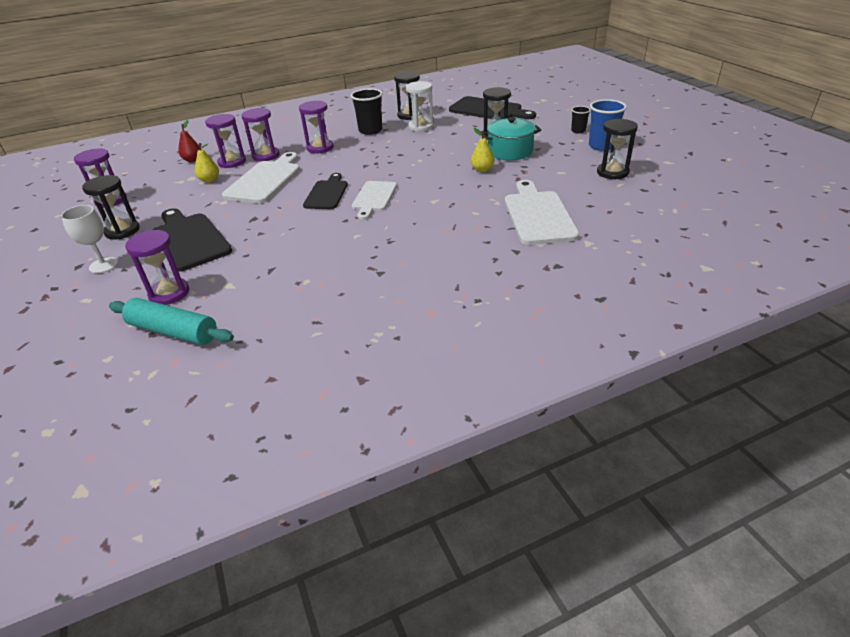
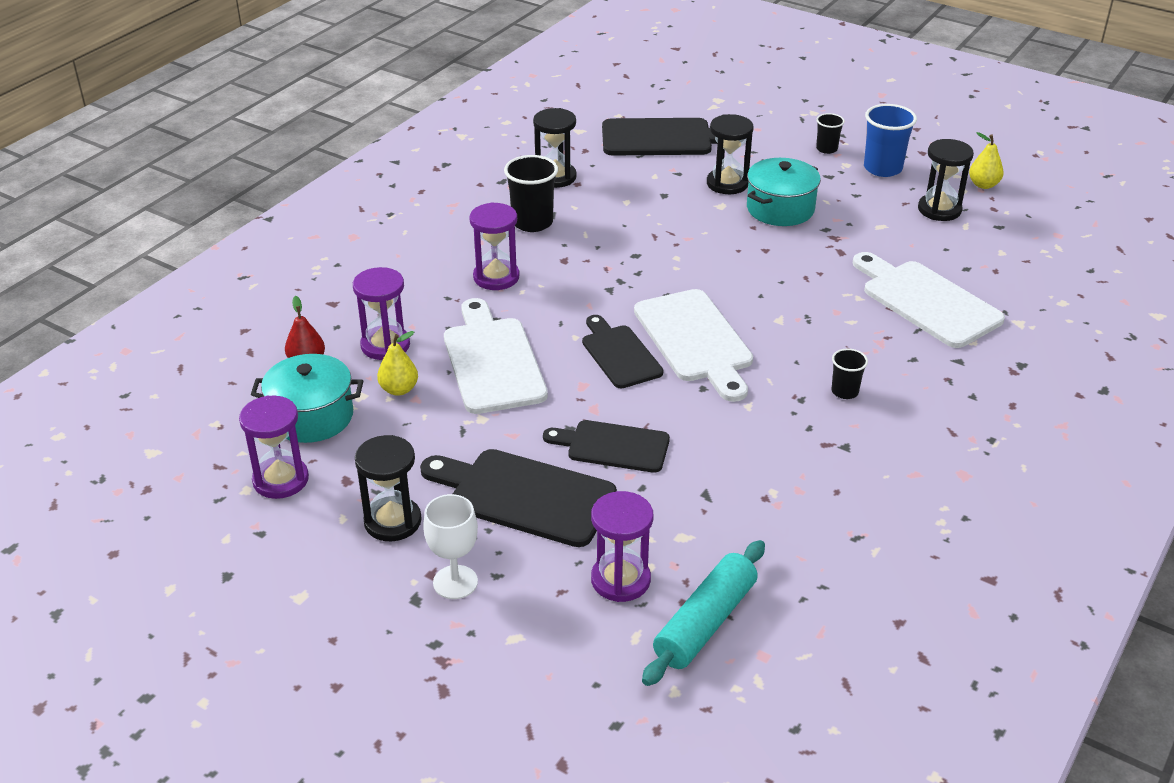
camera: 35 degrees left, 0 degrees up
(160, 180) = (312, 417): none -> turquoise pot
(173, 331) = (705, 623): turquoise rolling pin -> turquoise rolling pin turned 45 degrees counterclockwise
(261, 232) = (613, 446): none -> black cutting board
(266, 156) = (426, 317): purple hourglass -> none
(374, 198) = (695, 340): white cutting board -> white cutting board, size x1.52
(420, 245) = (845, 391): none -> black cup
(421, 127) = (601, 195): white hourglass -> none
(482, 170) = (780, 250): yellow pear -> yellow pear (983, 185)

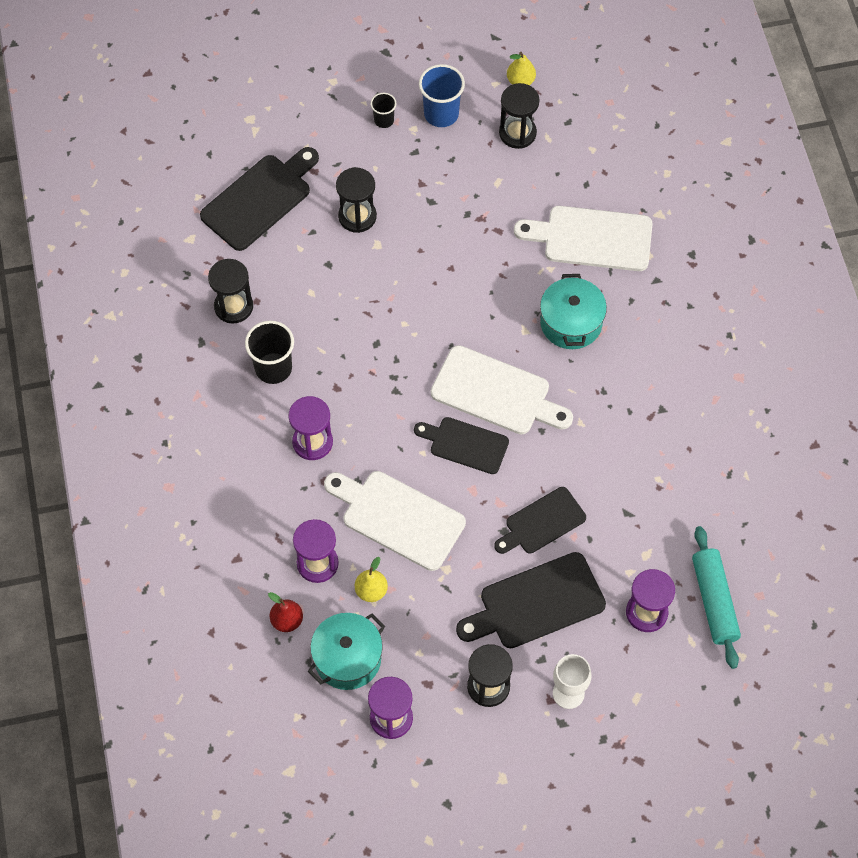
camera: 45 degrees left, 25 degrees up
(780, 209) = (418, 216): turquoise pot -> turquoise pot (571, 323)
(845, 391) = (620, 363): black cup -> none

